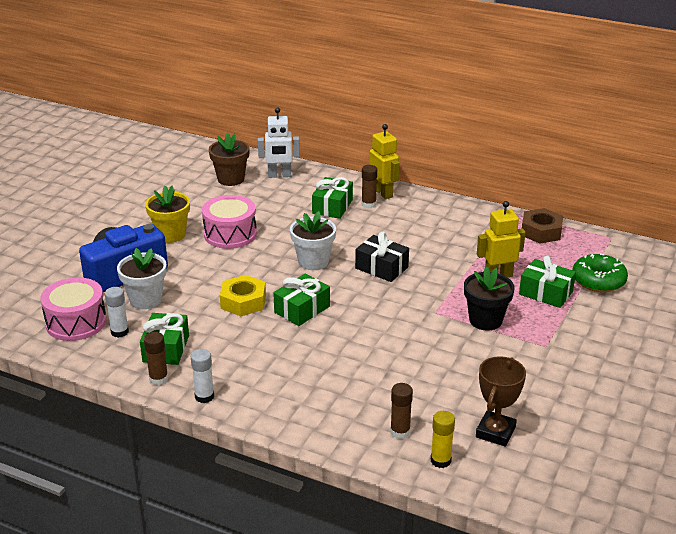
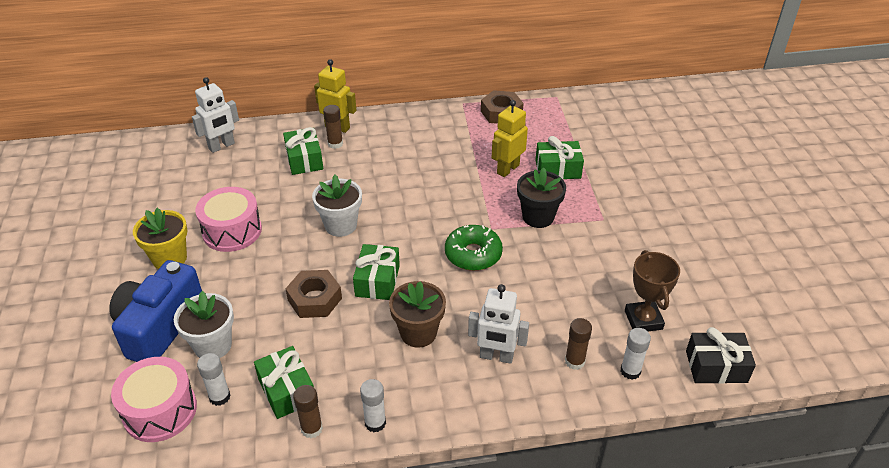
camera: 35 degrees left, 10 degrees up
(231, 179) = (175, 169): brown flower pot -> brown flower pot (418, 333)
(243, 301) = (315, 299): yellow nut -> brown nut
(339, 399) = (496, 356): none -> white robot
(381, 268) = (407, 204): black gift -> black gift (716, 366)
(440, 460) = (630, 371): yellow glue stick -> white glue stick
(598, 280) = (584, 140): green donut -> green donut (473, 254)

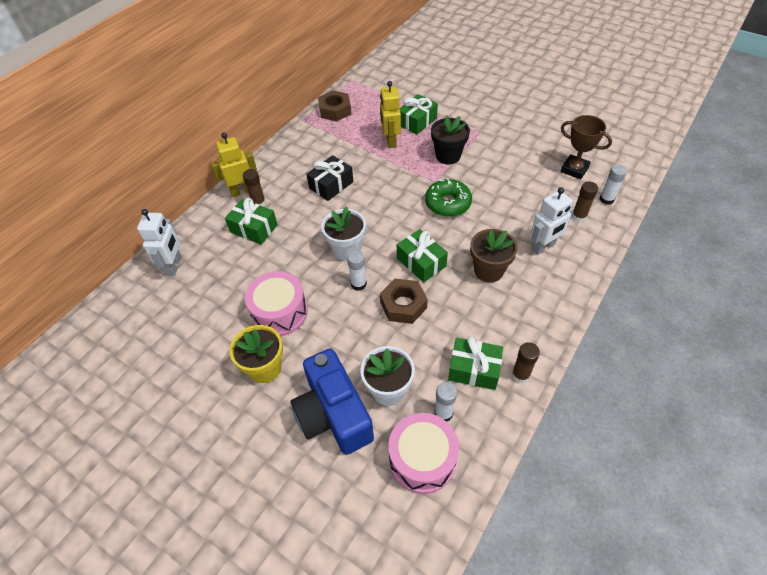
camera: 45 degrees left, 10 degrees up
(375, 423) = (545, 338): white glue stick -> white glue stick (358, 284)
(716, 366) = (633, 166): black gift -> black gift (331, 185)

